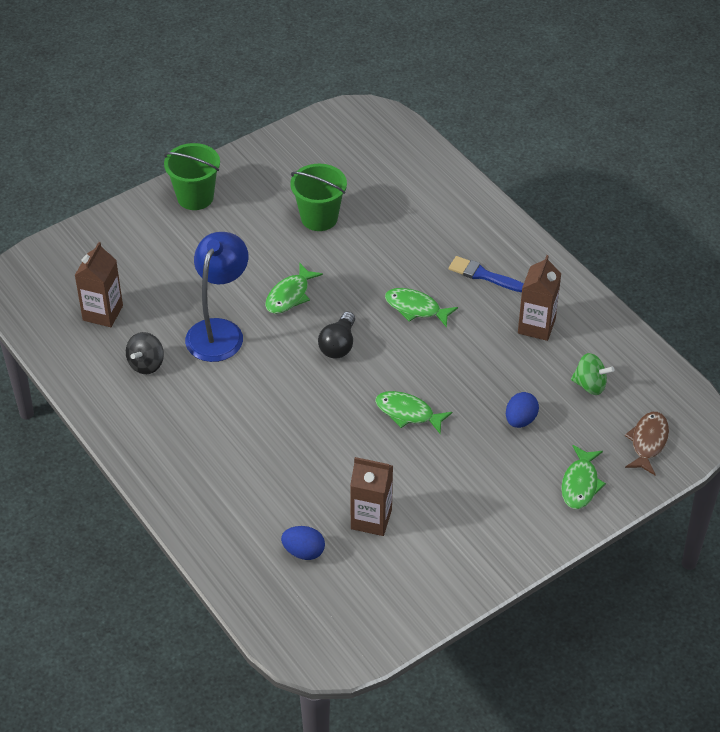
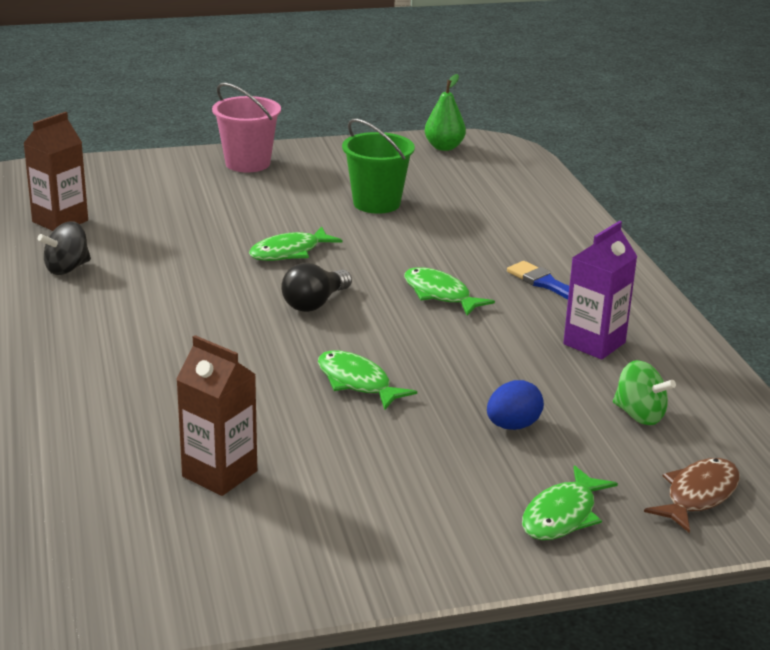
camera: 20 degrees right, 20 degrees down
(195, 197) = (247, 163): green bucket -> pink bucket
(219, 331) = (179, 261): blue lamp -> none
(303, 552) = (95, 483): blue egg -> none
(331, 129) = (444, 147): none -> green pear
(536, 326) = (594, 343): brown carton -> purple carton

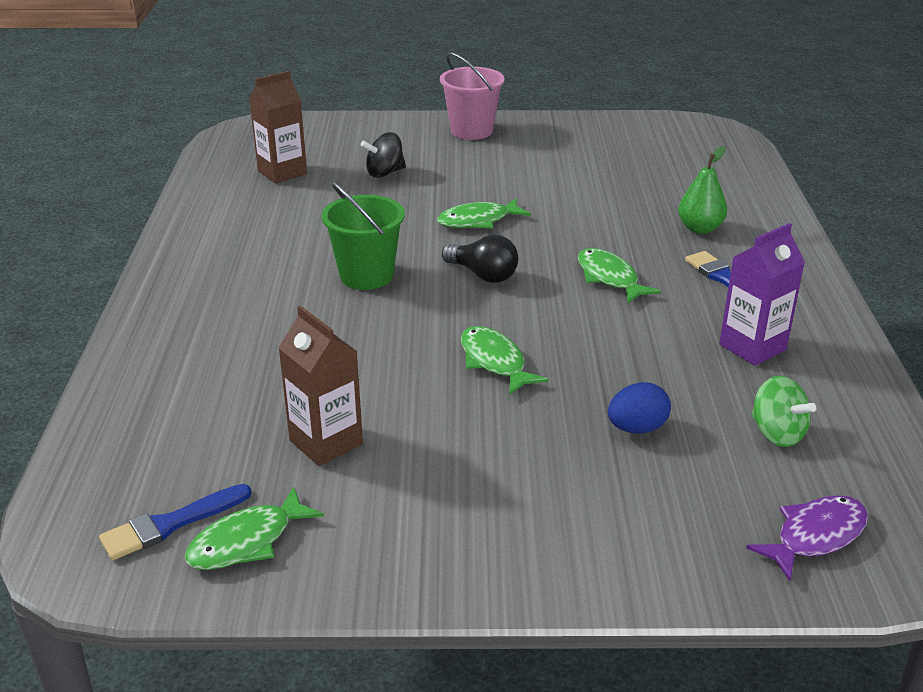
camera: 15 degrees right, 5 degrees up
(67, 268) = (270, 218): black spinning top -> black spinning top (385, 173)
(94, 566) = (170, 524): none -> blue brush
(314, 303) = (483, 275): black light bulb -> black light bulb turned 105 degrees counterclockwise
(376, 203) = (579, 179): green bucket -> green bucket (366, 276)
(444, 147) = (664, 128): green pear -> green pear (700, 228)
(562, 515) = (657, 538): green fish -> green fish (247, 541)
(698, 495) = (815, 536): brown fish -> purple fish

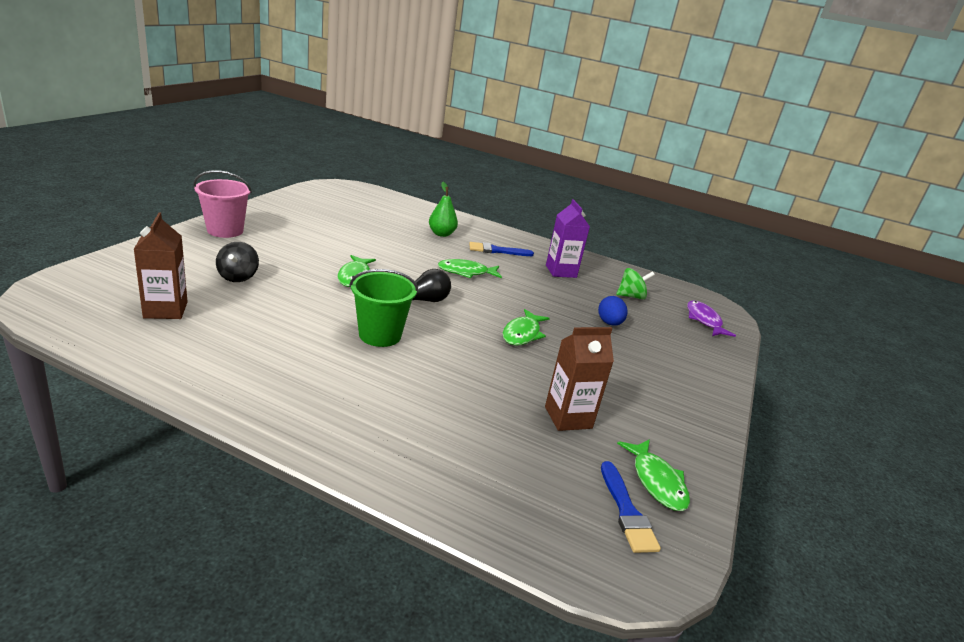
camera: 70 degrees left, 5 degrees down
(494, 362) = (522, 334): green fish -> green fish turned 60 degrees counterclockwise

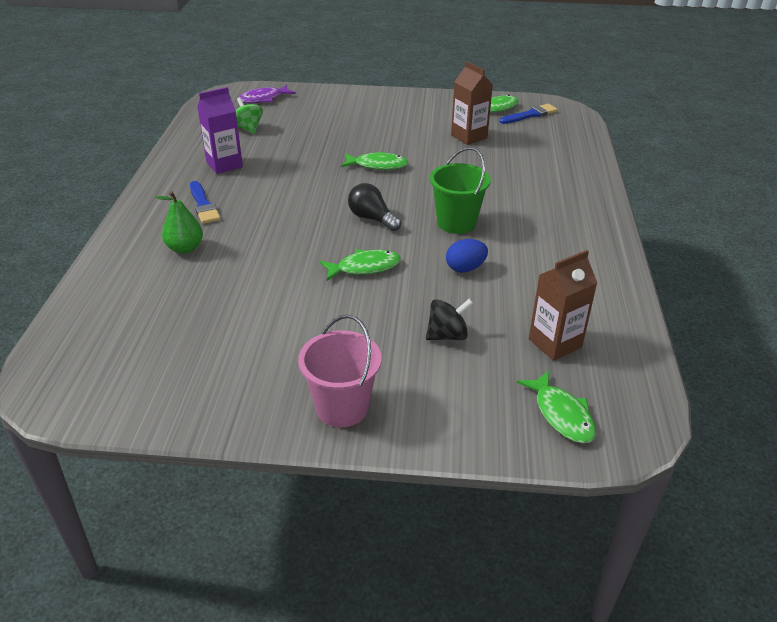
camera: 105 degrees left, 10 degrees up
(466, 272) = (283, 211): green fish -> green fish (561, 414)
(609, 323) = (314, 134): blue egg -> blue egg (465, 268)

